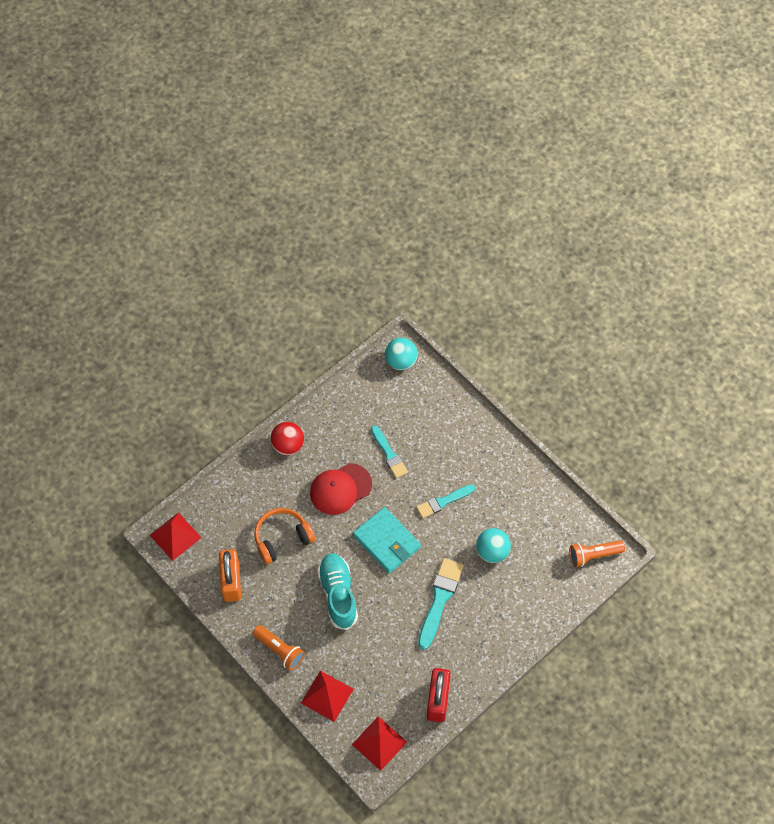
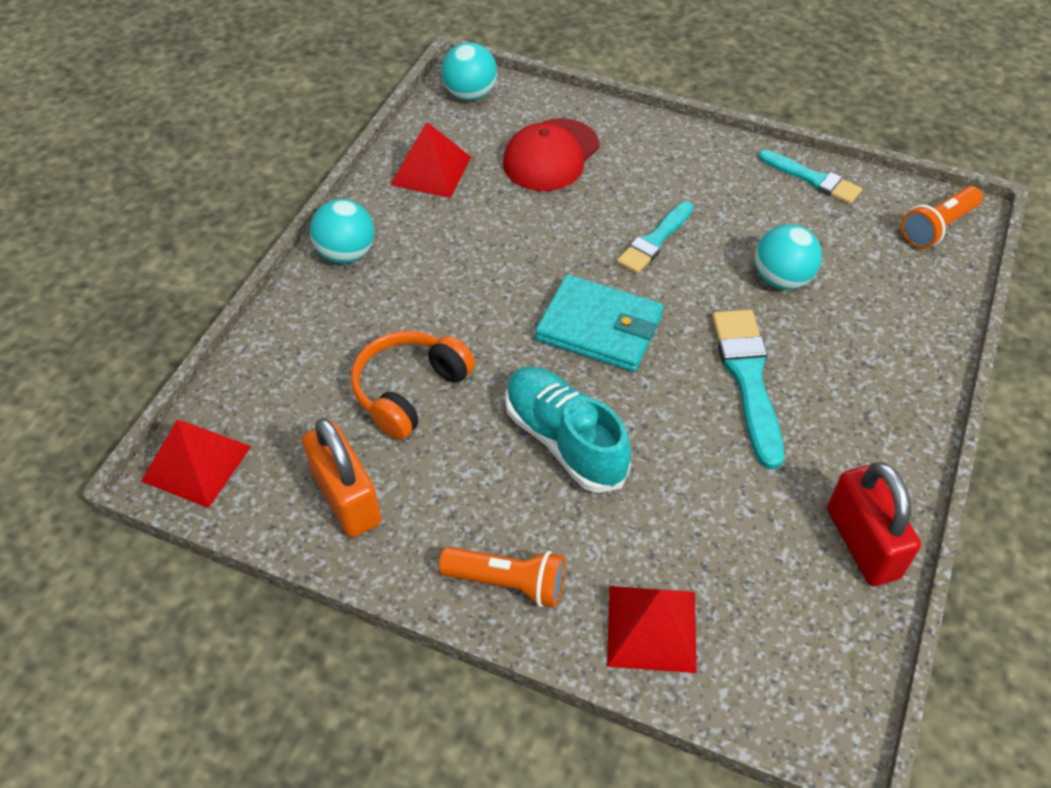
camera: 25 degrees left, 10 degrees down
(288, 445) = (346, 253): red ball -> turquoise ball
(340, 489) = (472, 282): red cap -> red cap (551, 155)
(379, 743) = (811, 674): red pyramid -> red pyramid (431, 170)
(389, 454) = (525, 209): turquoise brush -> turquoise brush (812, 179)

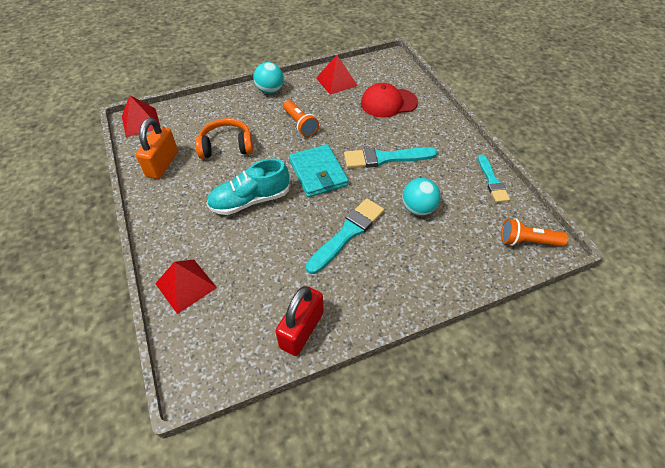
camera: 45 degrees right, 0 degrees up
(470, 94) = (388, 64): turquoise ball -> none
(508, 582) = (167, 229): orange flashlight -> orange flashlight (300, 124)
(564, 440) = (250, 200): turquoise shoe -> turquoise shoe turned 120 degrees counterclockwise
(655, 240) = (385, 158): turquoise brush -> turquoise brush, size x1.51

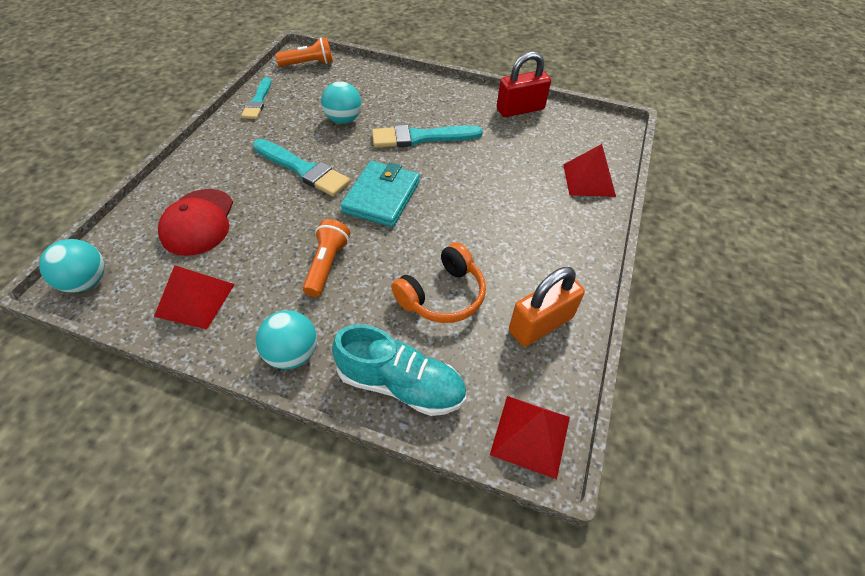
camera: 140 degrees left, 0 degrees up
(226, 146) = (442, 295): orange headphones -> orange headphones turned 75 degrees counterclockwise
(250, 200) = (475, 213): turquoise shoe -> turquoise shoe (401, 384)
(388, 62) = (86, 282): none -> turquoise ball
(388, 103) = (198, 222): red cap -> red cap turned 60 degrees clockwise
(492, 181) = (258, 101): turquoise brush -> turquoise brush turned 150 degrees clockwise
(527, 241) = (308, 64): orange flashlight -> orange flashlight turned 60 degrees counterclockwise

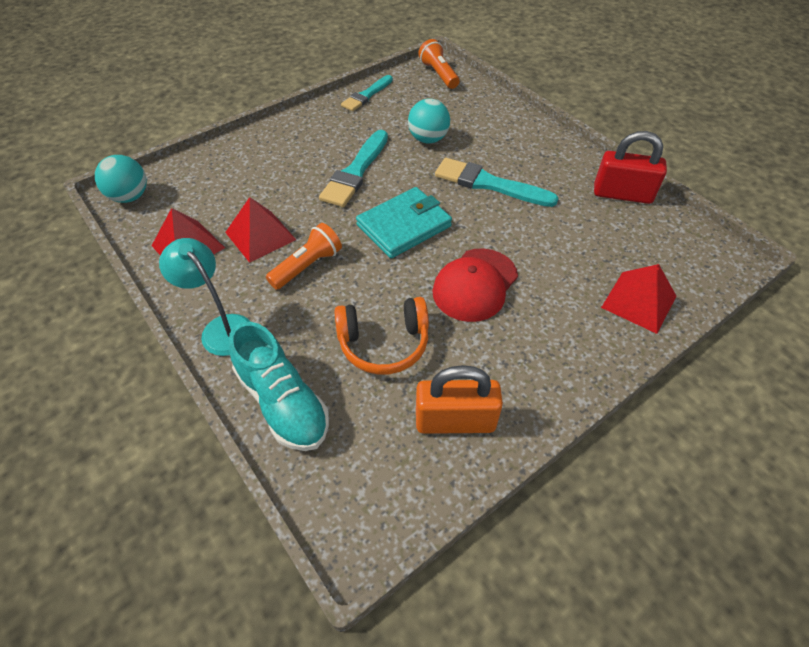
camera: 35 degrees right, 0 degrees up
(198, 222) = (239, 183): red cap -> red cap (475, 285)
(292, 354) = (221, 328): turquoise ball -> turquoise lamp
(303, 169) = (355, 172): turquoise brush -> turquoise brush turned 45 degrees clockwise
(308, 64) = (439, 74): orange flashlight -> orange flashlight turned 135 degrees counterclockwise
(530, 435) = (356, 517): red pyramid -> red pyramid (260, 236)

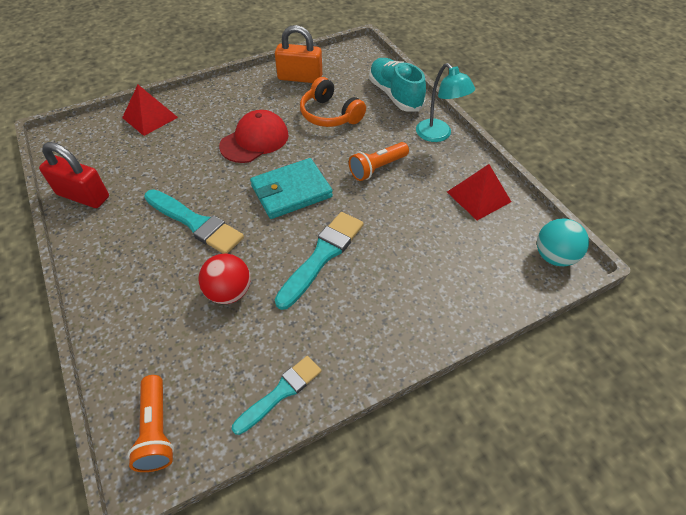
camera: 170 degrees left, 0 degrees up
(260, 236) = (417, 198): red pyramid -> none
(384, 343) = (330, 114): orange headphones -> orange headphones turned 135 degrees counterclockwise
(428, 139) = (229, 292): turquoise ball -> red ball

